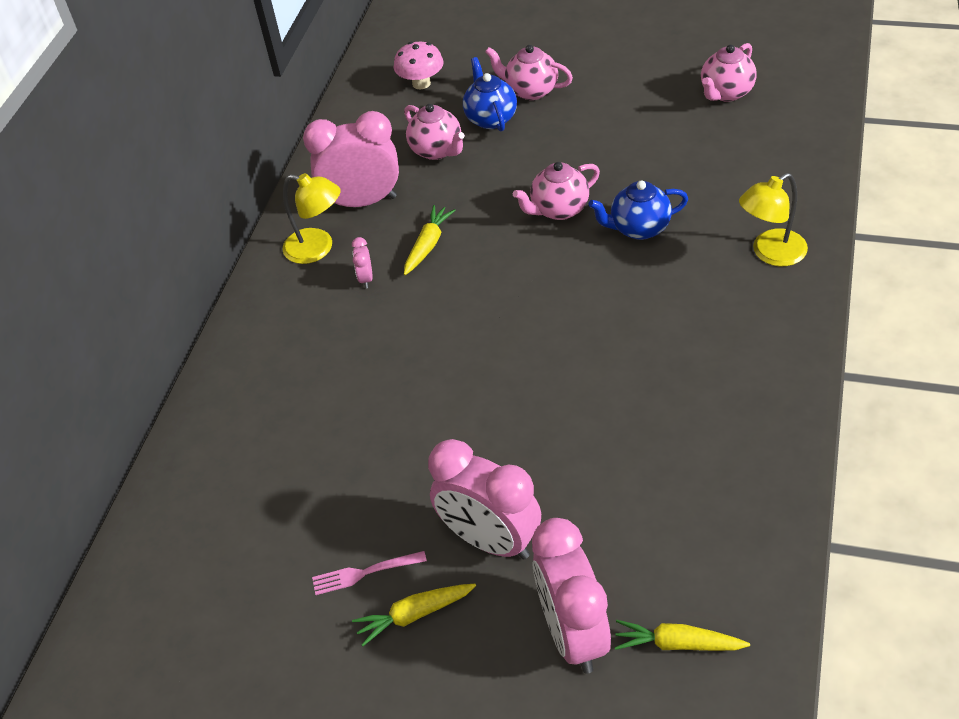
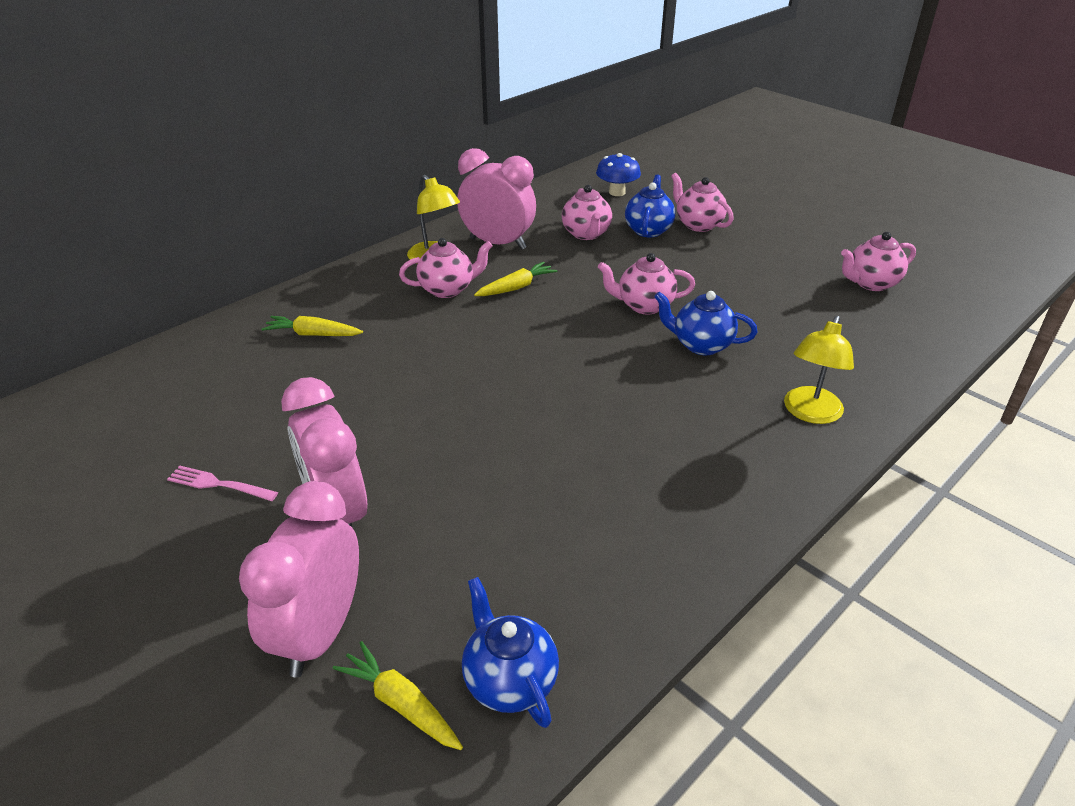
camera: 25 degrees right, 10 degrees down
(366, 278) = (447, 289): pink clock -> pink teapot
(414, 615) = (216, 538): yellow carrot -> yellow carrot (313, 334)
(421, 83) = (617, 192): pink mushroom -> blue mushroom
(734, 585) = (509, 681): none -> blue teapot
(770, 253) = (810, 413): yellow lamp -> yellow lamp turned 60 degrees counterclockwise

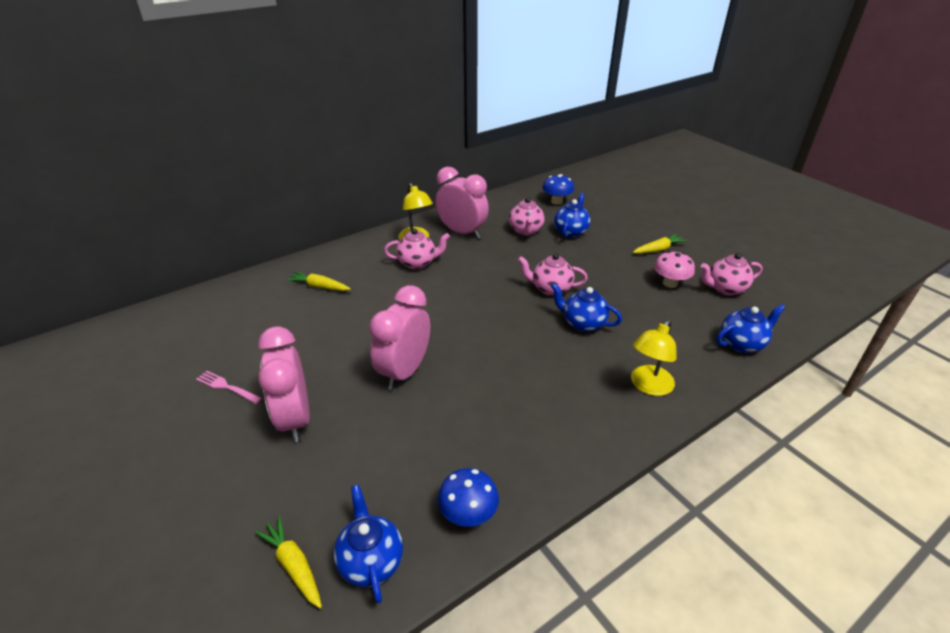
camera: 10 degrees right, 0 degrees up
(319, 633) = (257, 504): pink clock -> pink clock (404, 371)
(516, 287) = (465, 266): yellow carrot -> yellow carrot (658, 249)
(624, 602) = (468, 514): none -> blue mushroom
(698, 224) = (608, 231): pink teapot -> none
(799, 283) = (670, 283): none -> pink mushroom
(911, 348) = (742, 344): none -> blue teapot

